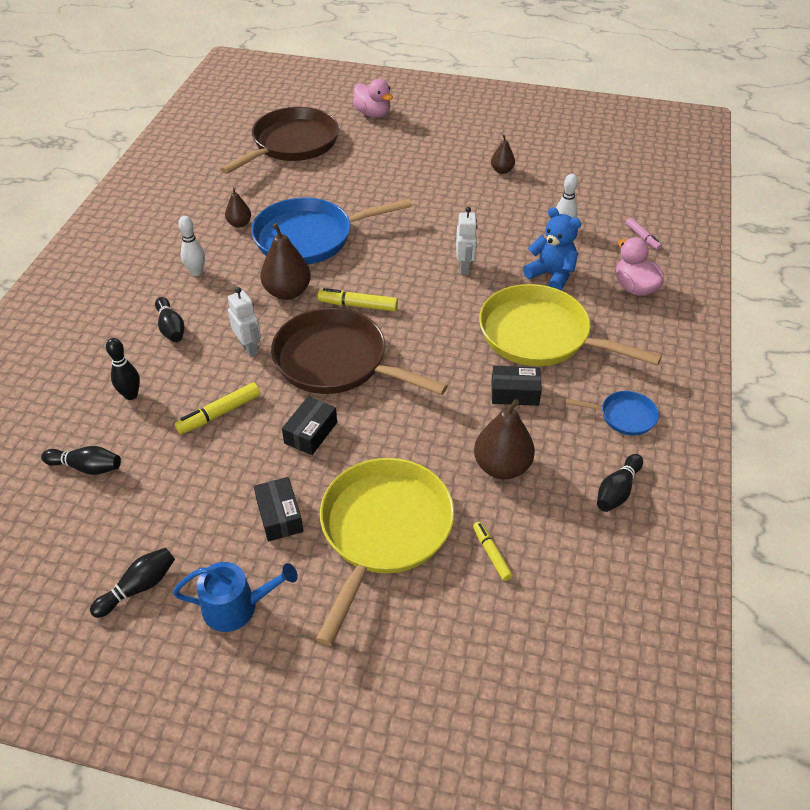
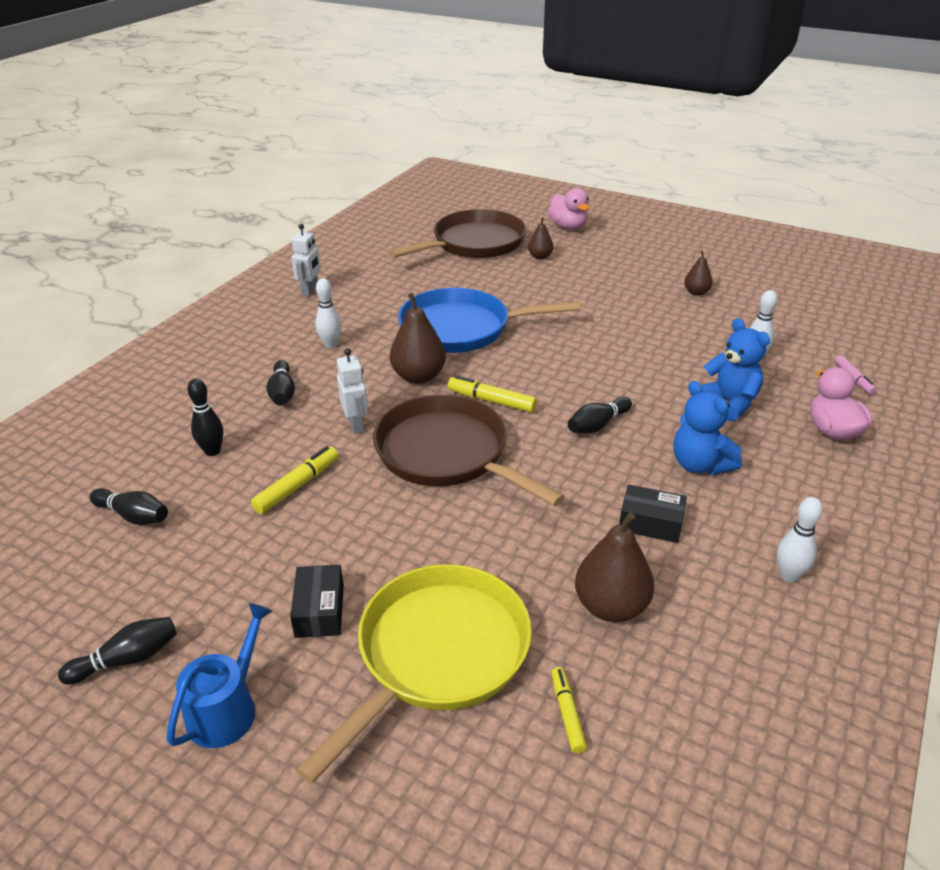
camera: 15 degrees right, 10 degrees down
(219, 413) = (297, 486): yellow marker -> yellow marker turned 150 degrees clockwise
(237, 607) = (227, 708): blue watering can -> blue watering can turned 75 degrees counterclockwise
(239, 224) = (393, 307): brown pear -> brown pear (540, 257)
(310, 433) = (390, 524): black box -> none
(464, 267) = (626, 380): white robot -> white robot (310, 291)
(540, 335) = (699, 465): yellow pan -> blue teddy bear
(617, 491) = (760, 667): black bowling pin -> black bowling pin (597, 425)
(624, 416) = (788, 575): blue pan -> white bowling pin

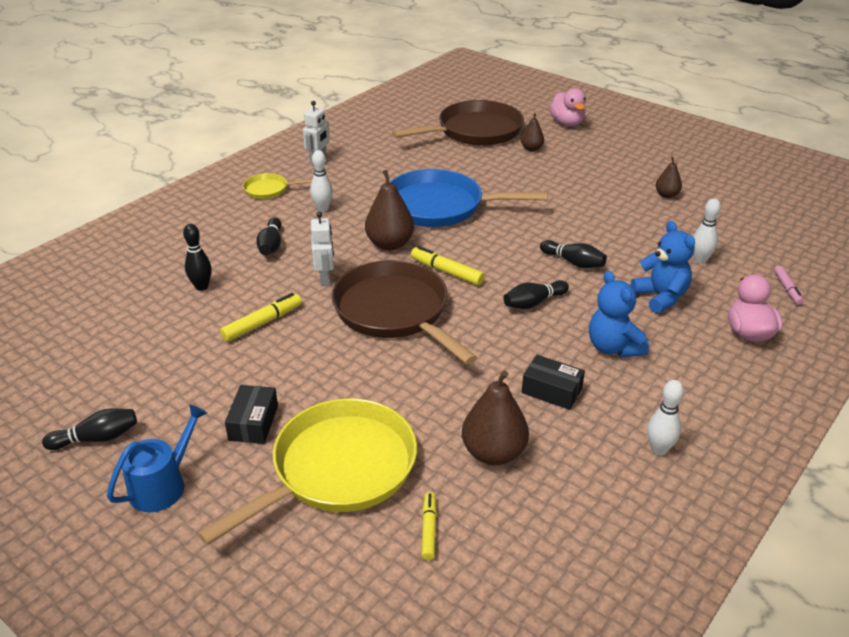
camera: 10 degrees right, 0 degrees up
(133, 516) = (127, 330): black bowling pin -> black bowling pin (573, 262)
(262, 329) = (269, 189): none -> yellow pan

